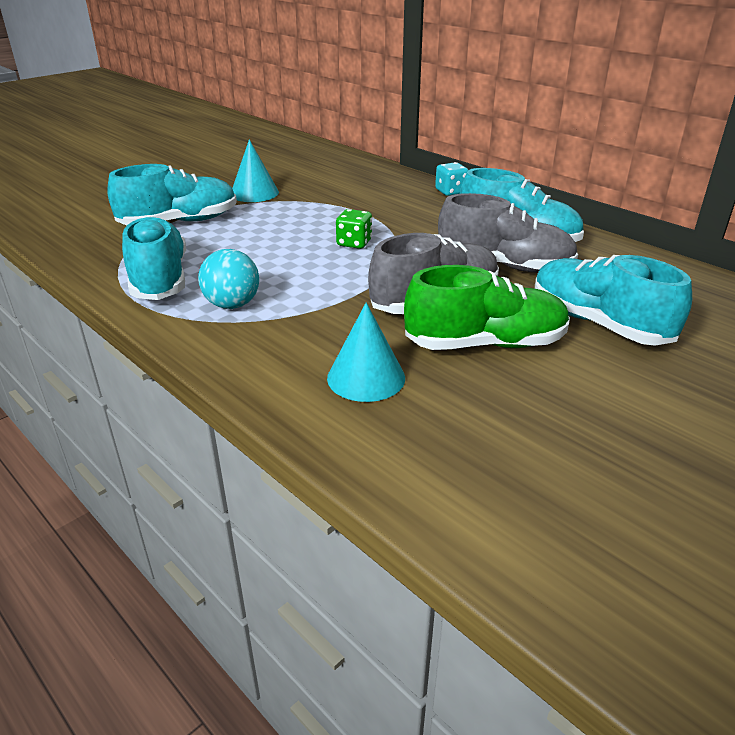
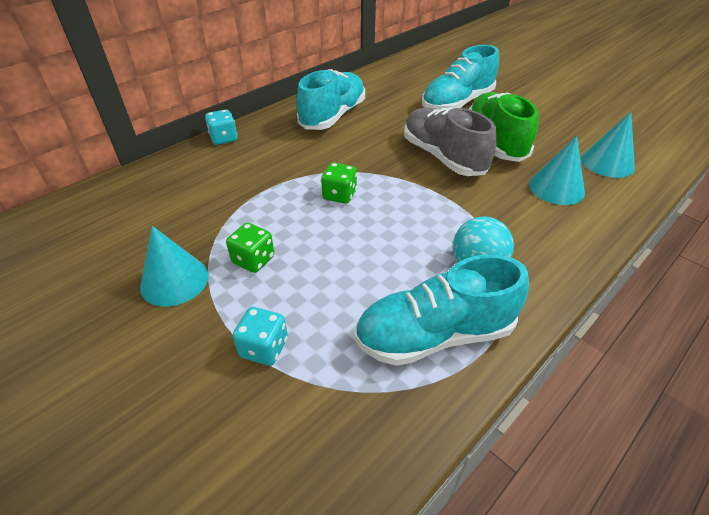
camera: 90 degrees left, 10 degrees up
(179, 222) = (264, 348): turquoise shoe -> turquoise dice
(269, 214) = (253, 260): none -> green dice
(440, 444) = (607, 163): none -> turquoise cone
(504, 266) = (382, 125): grey shoe -> none

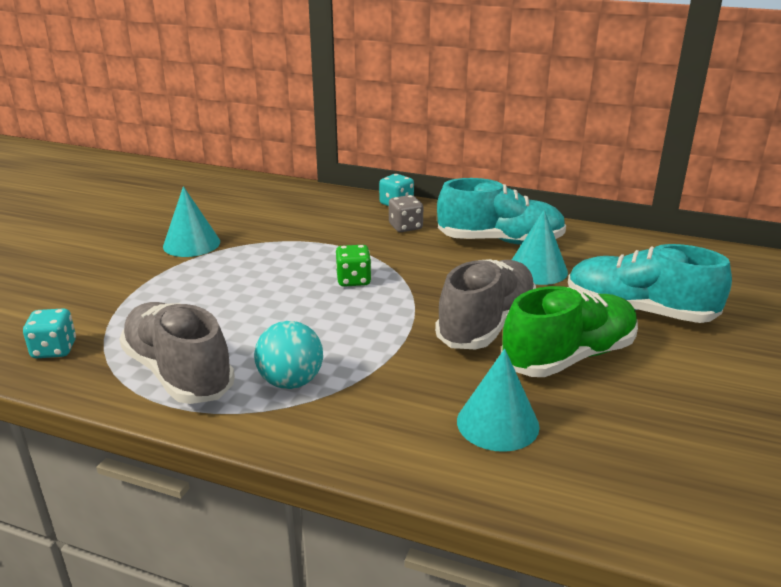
camera: 65 degrees right, 15 degrees down
(253, 260) = (232, 266): green dice -> none
(264, 348) = (135, 297): turquoise dice -> turquoise dice (54, 349)
(271, 146) = (405, 227): none -> grey dice
(435, 334) = (179, 373): turquoise shoe -> grey shoe
(607, 163) = (621, 470): turquoise cone -> turquoise cone (537, 270)

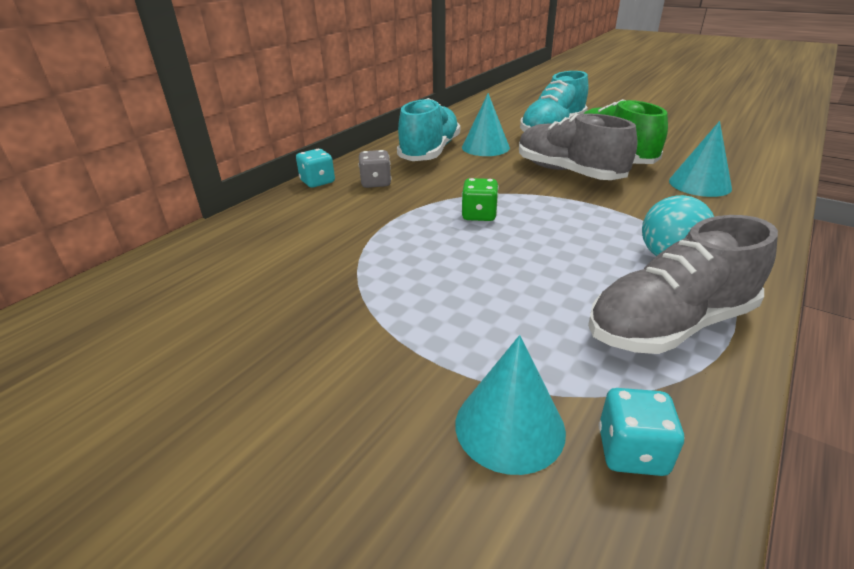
camera: 75 degrees left, 5 degrees up
(191, 244) = (328, 317): turquoise cone -> turquoise cone (509, 426)

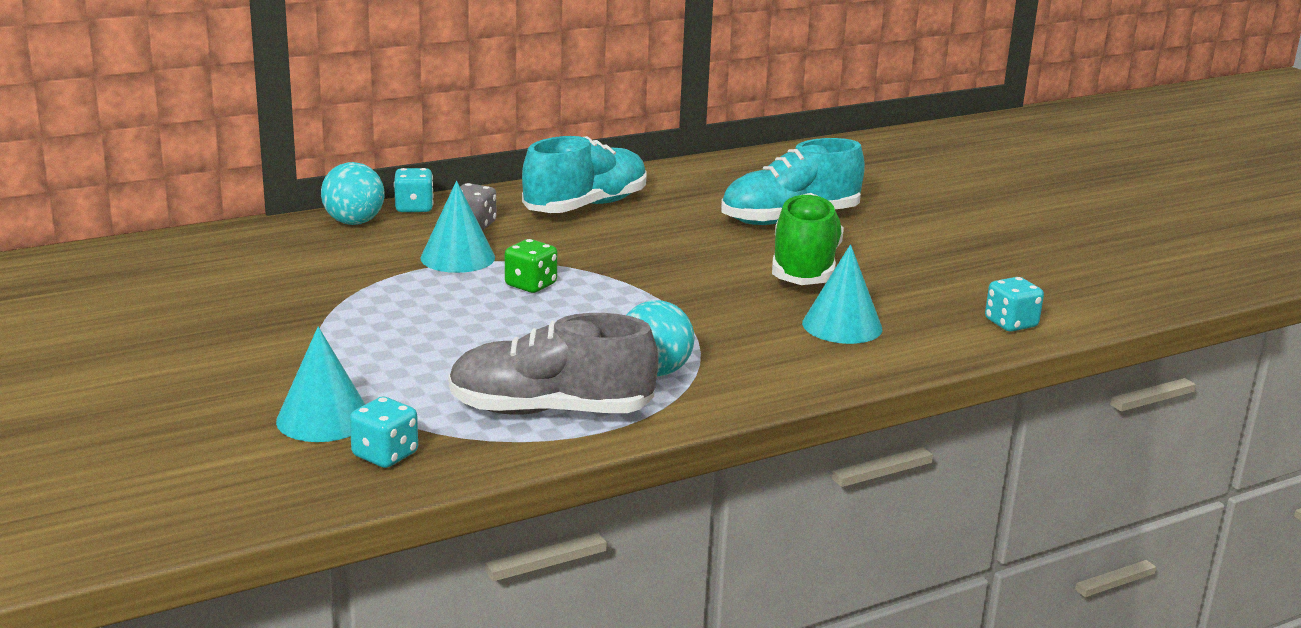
camera: 25 degrees right, 10 degrees down
(285, 204) = (354, 222): none -> turquoise ball
(485, 147) = (662, 218): turquoise cone -> turquoise cone (457, 257)
(568, 172) = (709, 271): grey shoe -> none
(767, 156) = (1011, 323): none -> turquoise dice

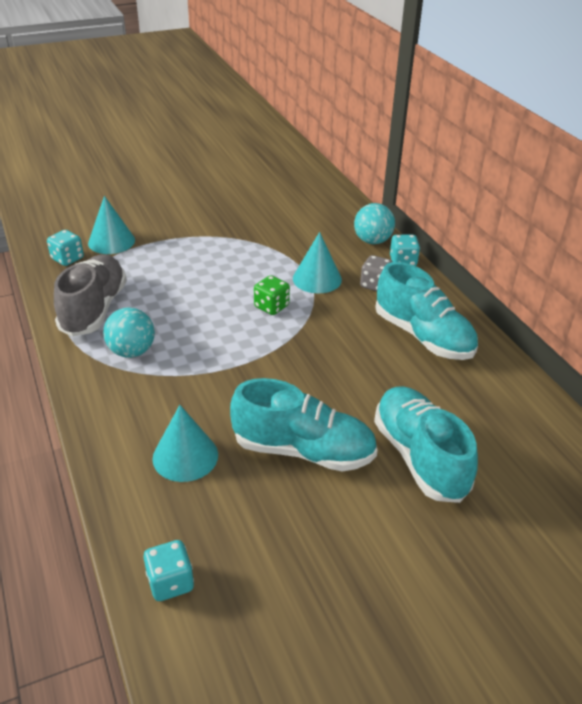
camera: 95 degrees right, 15 degrees up
(804, 268) = (303, 450): green shoe -> turquoise shoe

